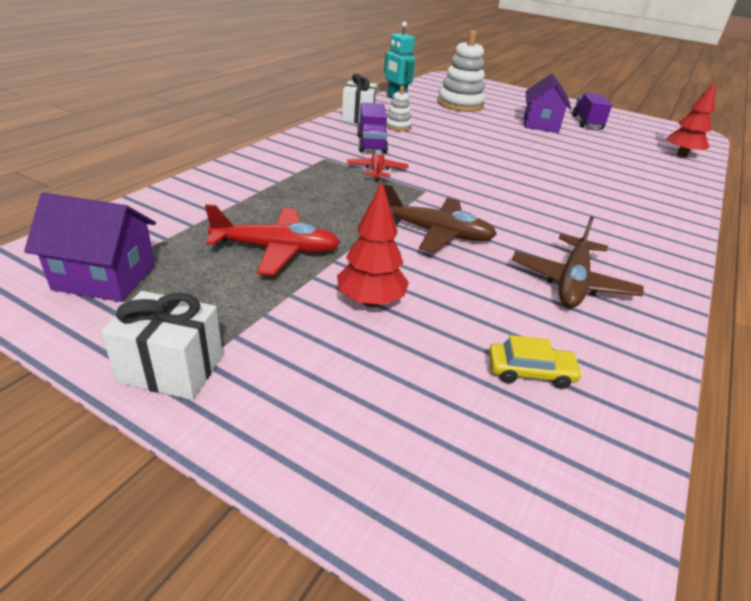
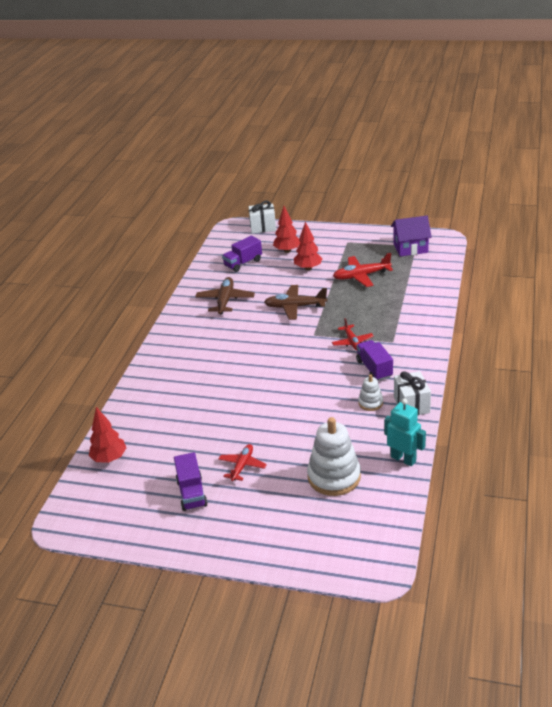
camera: 170 degrees right, 0 degrees up
(171, 368) = (355, 234): white gift -> white gift (263, 227)
(395, 374) = (287, 251): none -> red tree
(530, 372) = (243, 263): yellow car -> purple truck
(540, 124) = (242, 466): purple house -> red plane

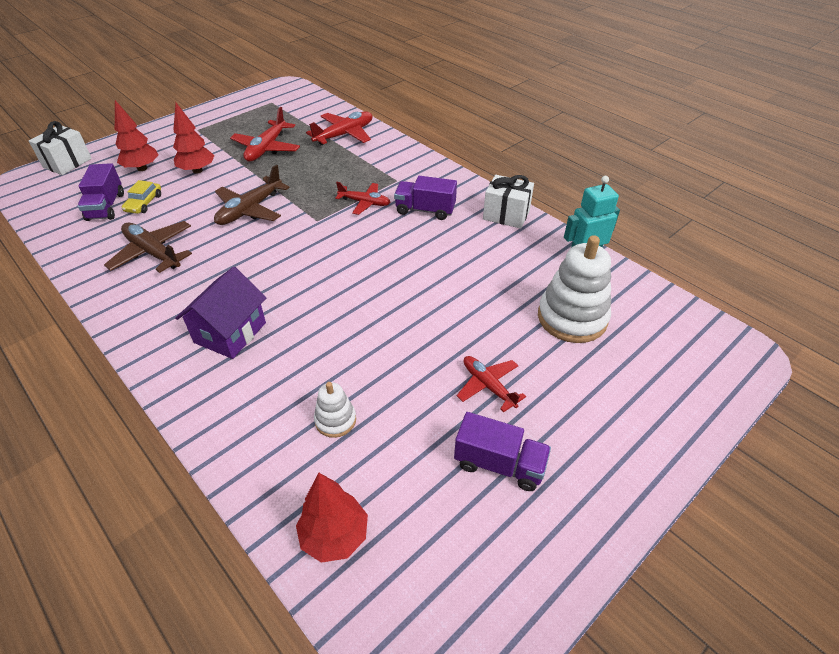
camera: 60 degrees left, 10 degrees up
(259, 271) = (144, 203): none -> yellow car
(370, 403) = (476, 237): white stacking toy -> white stacking toy (335, 420)
(410, 248) = (269, 106): purple house -> purple house (230, 332)
(417, 294) = (344, 135): none -> red plane

